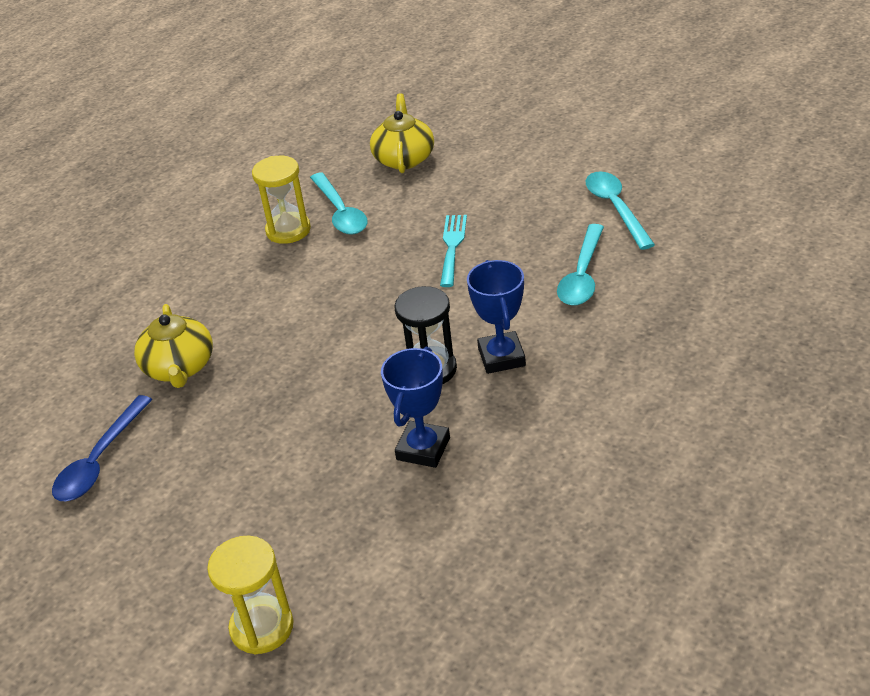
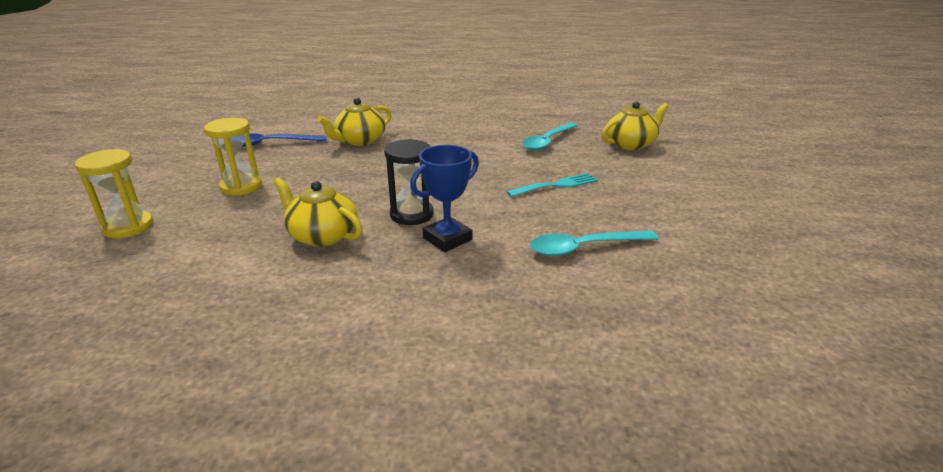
camera: 55 degrees right, 10 degrees down
(288, 230) = (512, 133): yellow hourglass -> yellow hourglass (241, 187)
(423, 449) = (322, 235): blue trophy -> yellow teapot
(616, 208) = (694, 240): turquoise spoon -> none

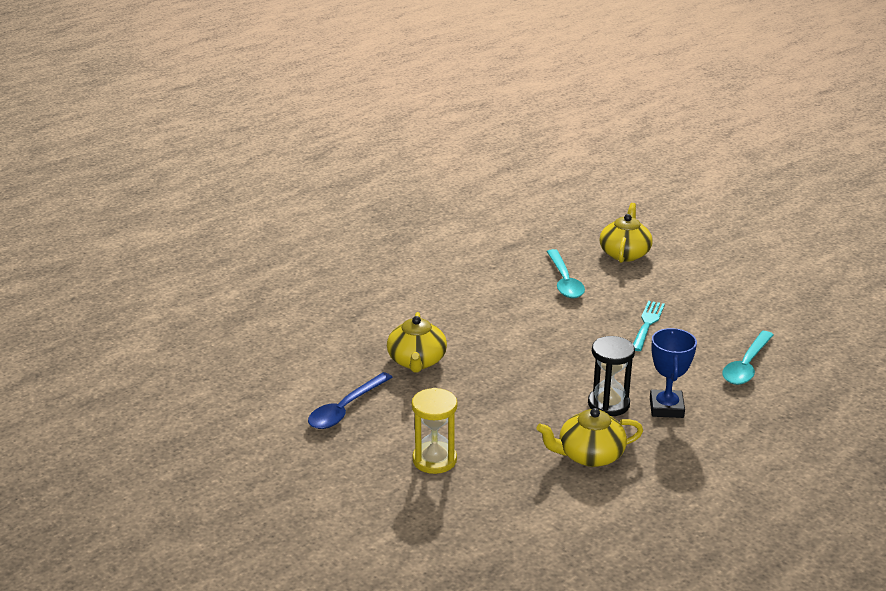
camera: 45 degrees left, 0 degrees up
(128, 227) = (441, 541): yellow hourglass -> none

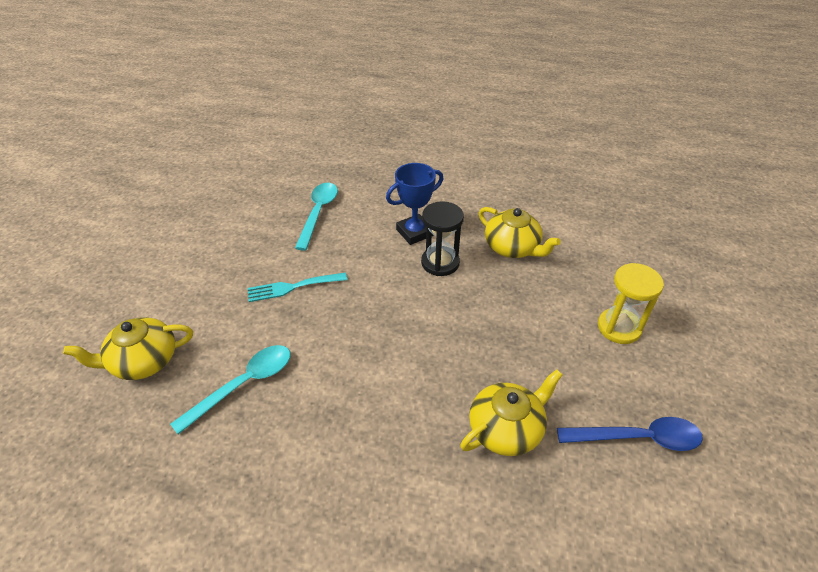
camera: 125 degrees left, 15 degrees up
(746, 365) = (318, 213): turquoise spoon -> turquoise spoon turned 75 degrees counterclockwise

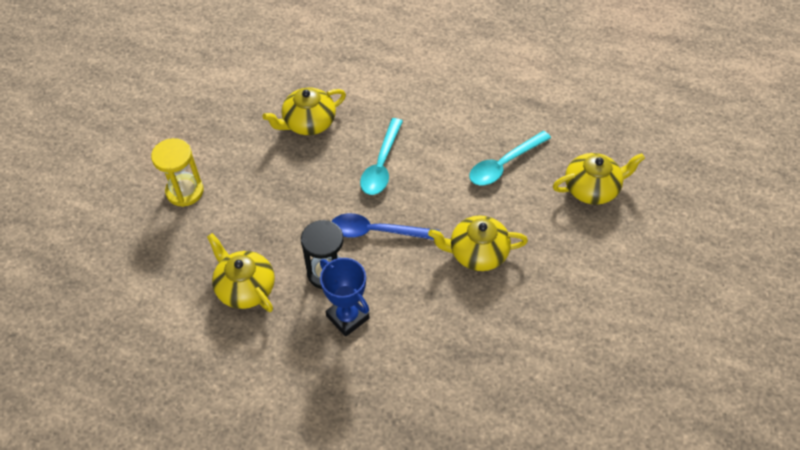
camera: 175 degrees left, 10 degrees up
(292, 287) = (477, 253): turquoise fork -> yellow teapot
(318, 213) = (459, 357): turquoise spoon -> turquoise spoon (381, 165)
(414, 232) = (347, 317): blue trophy -> blue trophy turned 75 degrees clockwise
(637, 438) = (219, 111): blue spoon -> blue spoon (376, 232)

